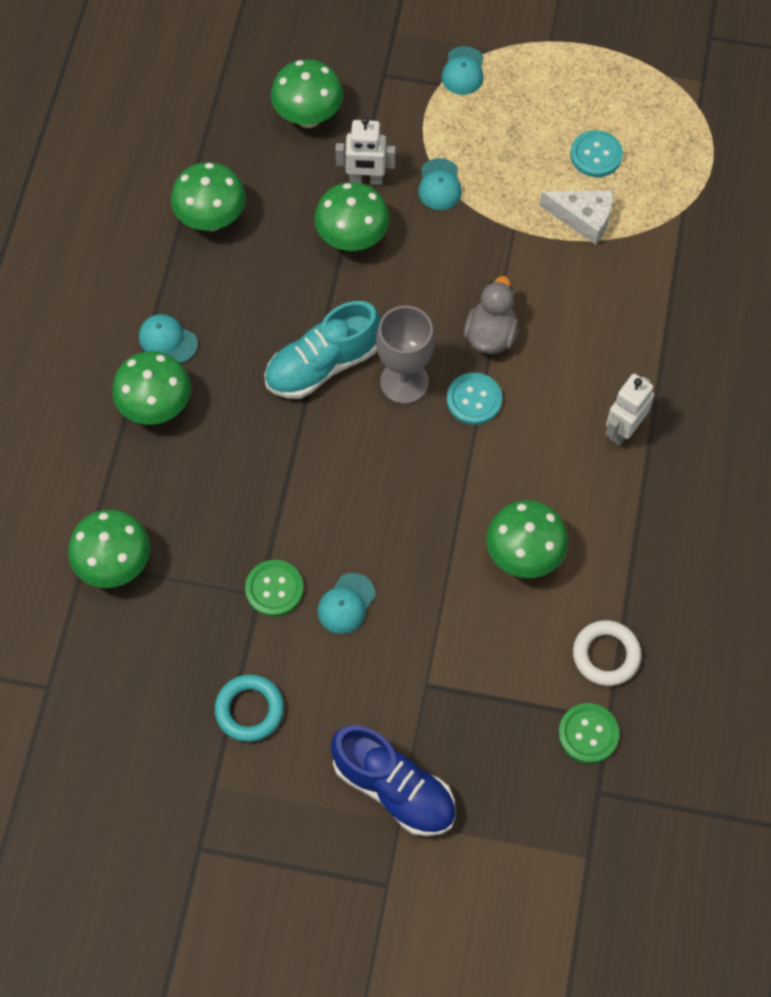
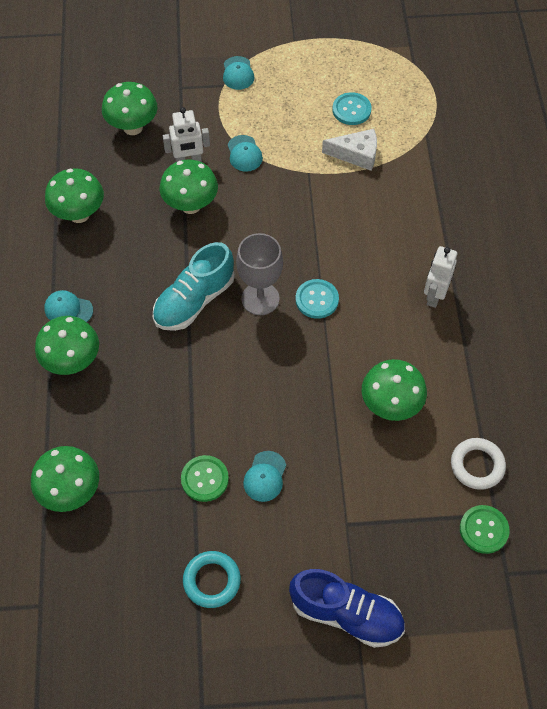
camera: 15 degrees left, 5 degrees down
(490, 335) = (314, 250): grey duck -> none

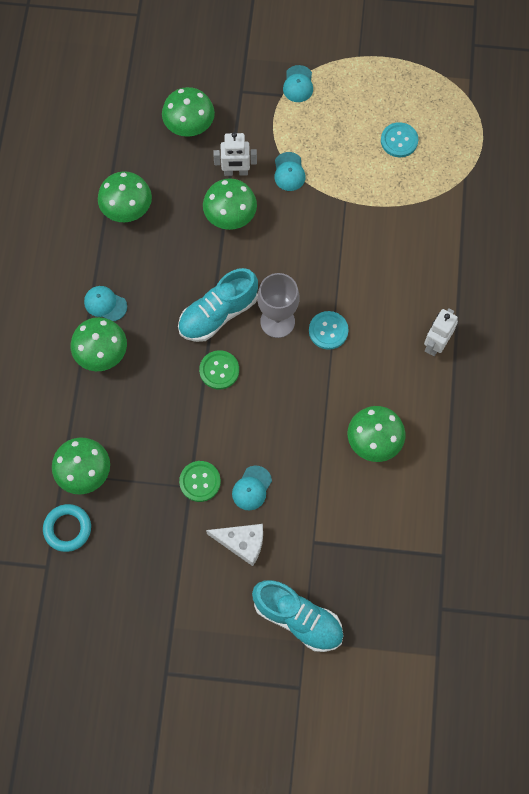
camera: 10 degrees right, 10 degrees up
(212, 581) = (191, 571): turquoise ring -> turquoise ring (67, 529)
(346, 614) = (298, 618): blue shoe -> turquoise shoe
(356, 154) = (394, 189): white cheese -> white cheese (242, 543)
(477, 465) = (437, 510): white ring -> none
(483, 530) = (429, 567): green button -> green button (219, 370)

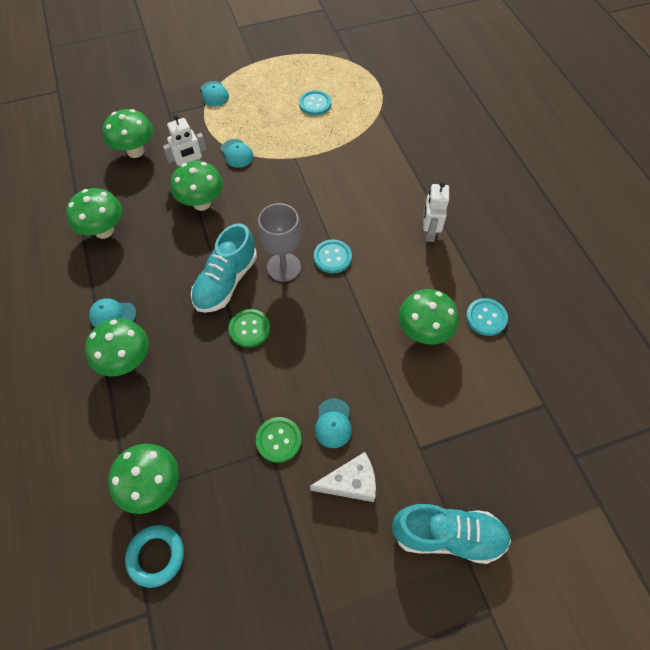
camera: 25 degrees left, 10 degrees down
(439, 454) = (486, 317): none -> turquoise button

